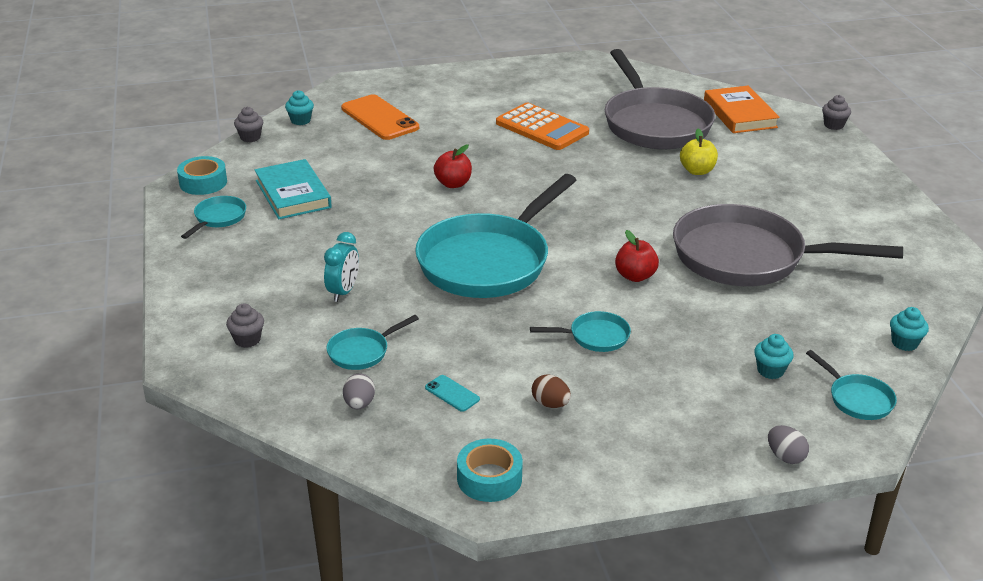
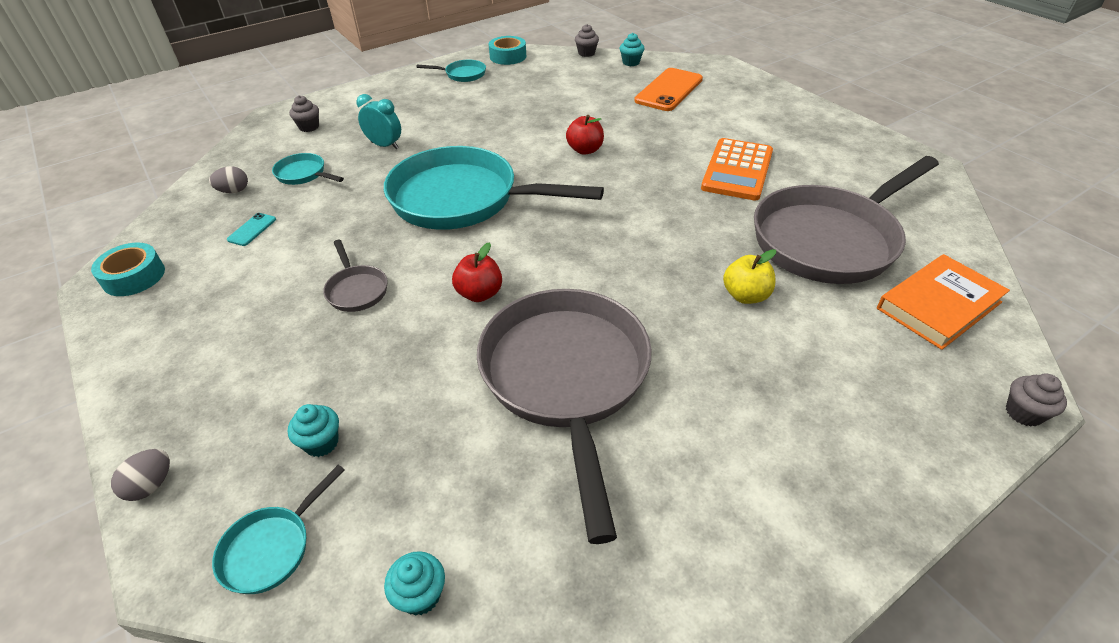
camera: 70 degrees right, 10 degrees up
(293, 194) = (515, 90): turquoise book -> none
(343, 292) = (385, 145): turquoise clock -> turquoise clock turned 150 degrees counterclockwise
(550, 404) = (241, 286): brown egg -> none
(595, 337) = (356, 290): turquoise pan -> grey pan

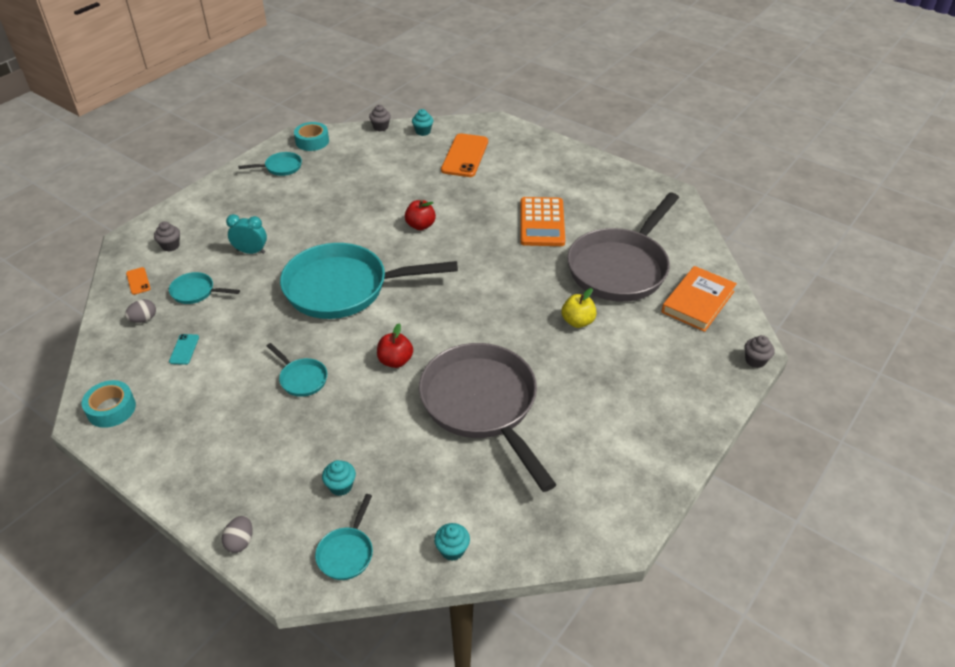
camera: 20 degrees left, 0 degrees up
(255, 154) = (138, 281): none -> orange phone
(356, 290) = (301, 378): grey pan -> turquoise pan

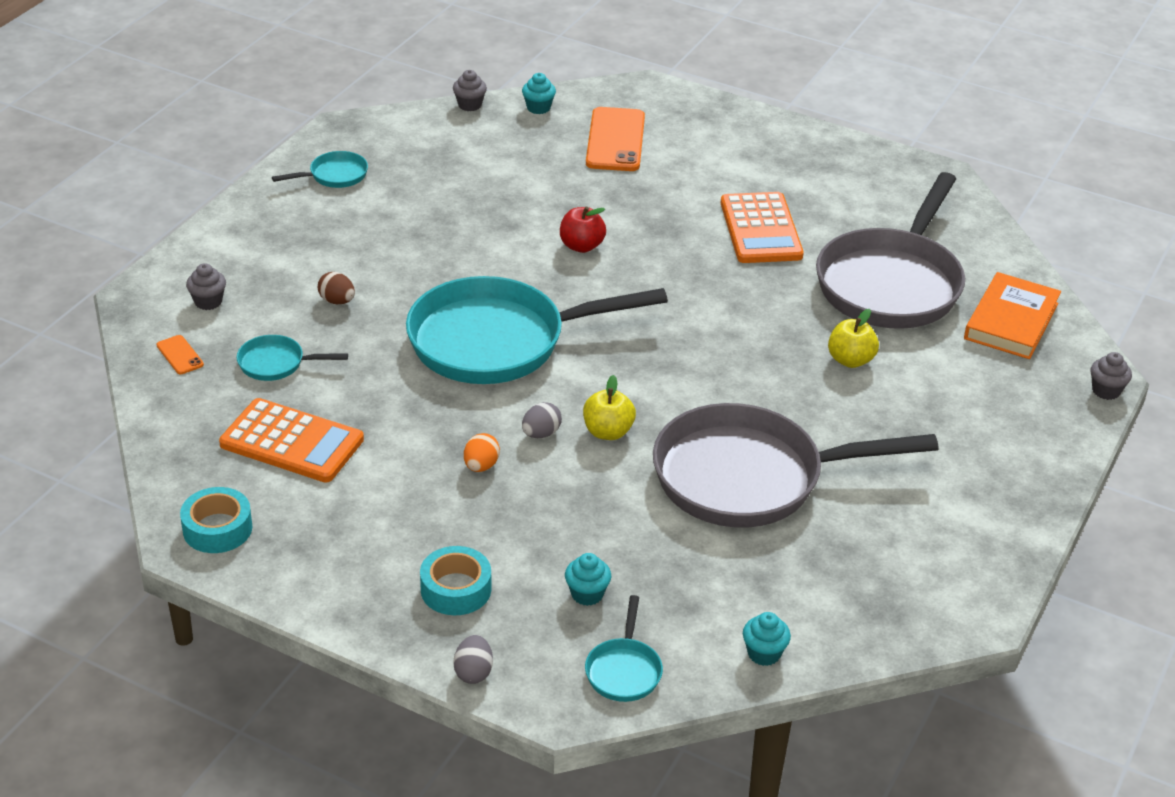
camera: 10 degrees left, 5 degrees down
(143, 319) = (212, 407): grey egg -> grey egg (541, 434)
(184, 349) = (292, 442): turquoise phone -> orange calculator
(251, 251) = (337, 301): turquoise clock -> brown egg
(301, 378) = (481, 466): turquoise pan -> orange egg
(312, 141) = (369, 133): turquoise tape -> turquoise tape (456, 589)
(395, 361) = (608, 432): red apple -> yellow apple
(482, 405) = (749, 478): grey pan -> grey pan turned 60 degrees counterclockwise

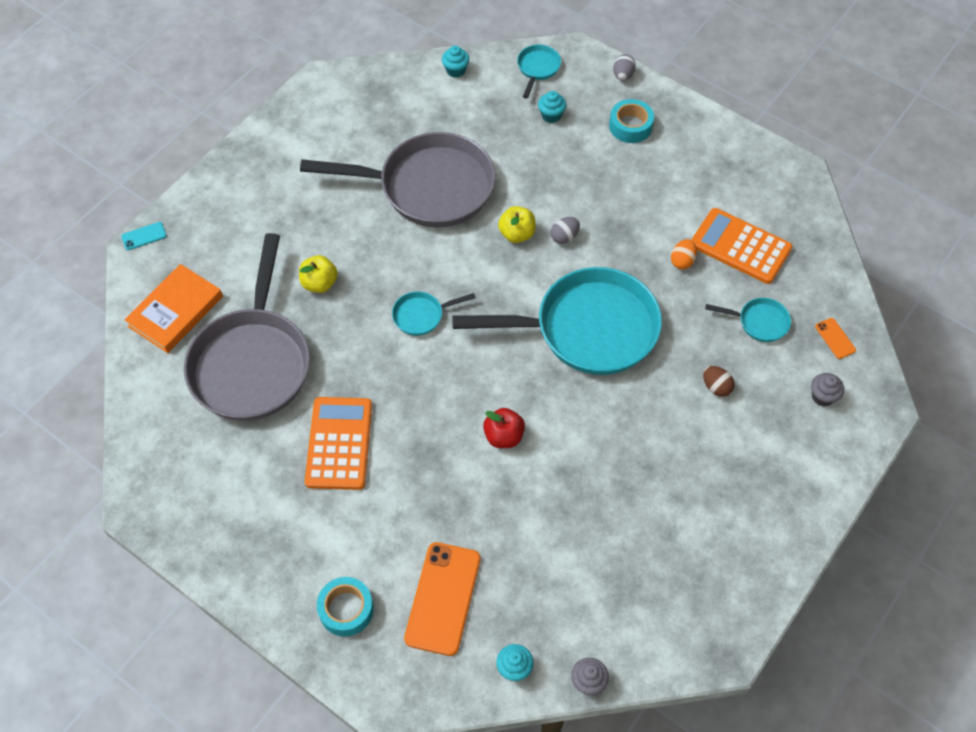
camera: 170 degrees left, 20 degrees up
(217, 528) = (782, 182): turquoise tape -> turquoise tape (346, 609)
(334, 175) = (728, 565): turquoise pan -> turquoise pan (421, 315)
(481, 466) = (609, 214): orange egg -> orange egg (682, 261)
(891, 284) = (252, 363): grey pan -> grey pan turned 150 degrees clockwise
(1106, 391) = (144, 236): grey cupcake -> turquoise phone

